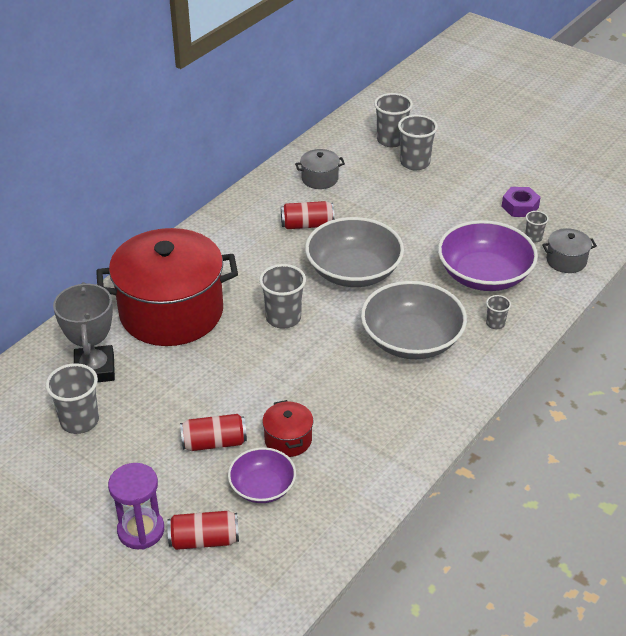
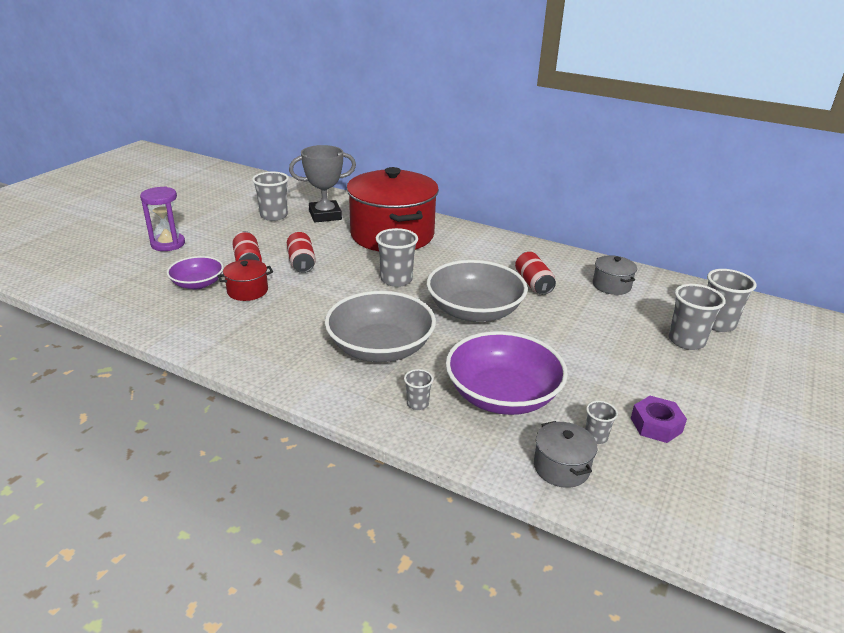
camera: 80 degrees right, 10 degrees down
(204, 540) = (151, 266): red can -> red can (301, 262)

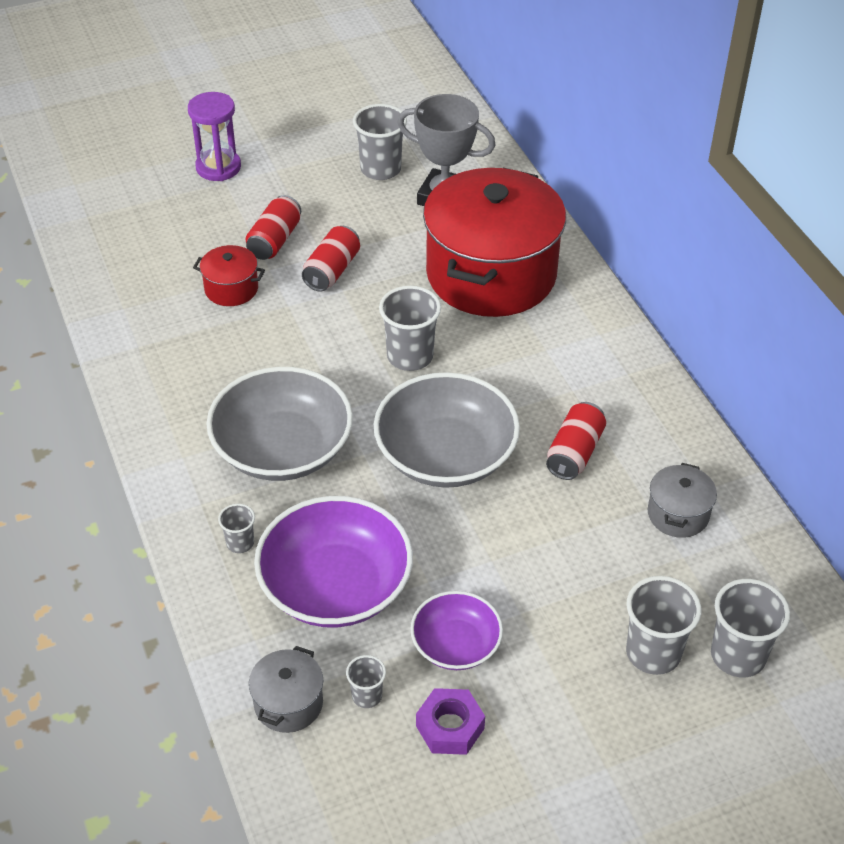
camera: 40 degrees right, 15 degrees up
(198, 284) = (192, 251): purple bowl -> purple bowl (456, 645)

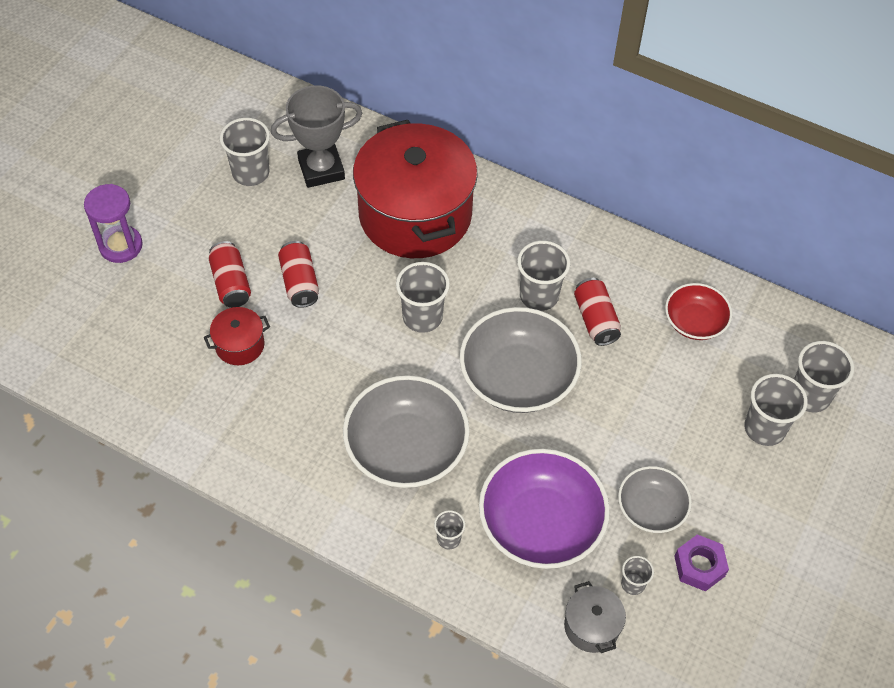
camera: 40 degrees left, 10 degrees up
(456, 645) = (651, 508): purple bowl -> grey bowl
(539, 401) = (539, 296): none -> grey cup
(678, 514) = (695, 322): grey pot -> red bowl

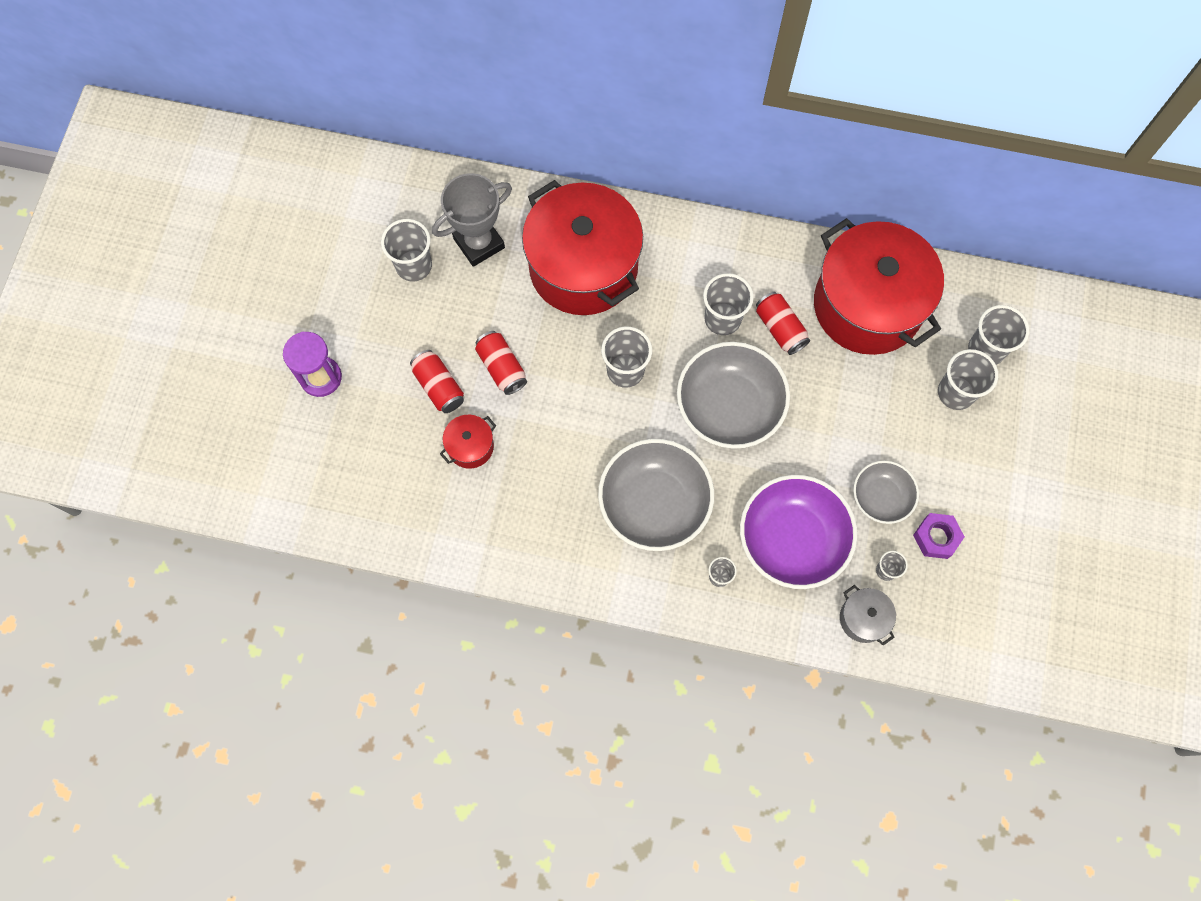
camera: 15 degrees left, 15 degrees up
(695, 322) = (867, 305): red bowl -> red pot

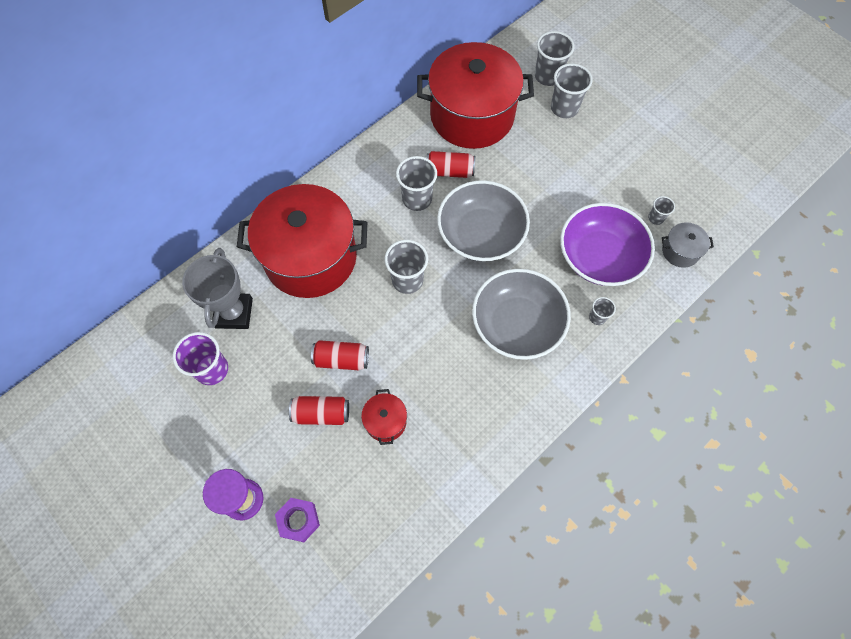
camera: 55 degrees left, 5 degrees down
(414, 266) = (212, 369): grey cup -> purple cup
(881, 497) = (605, 189): grey bowl -> none
(936, 537) = (651, 177): purple nut -> purple nut (299, 520)

